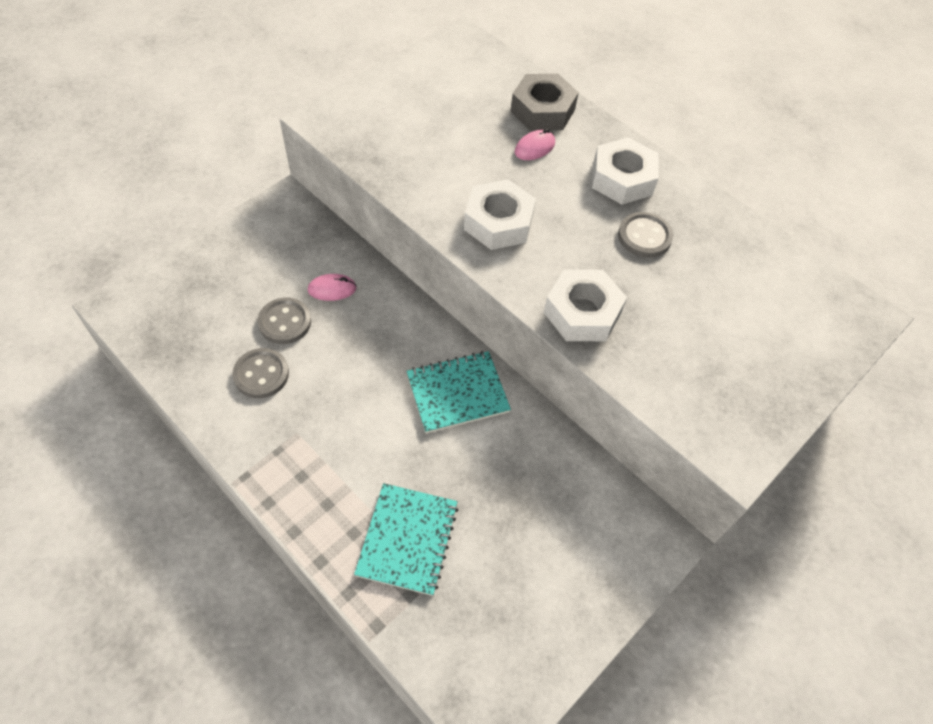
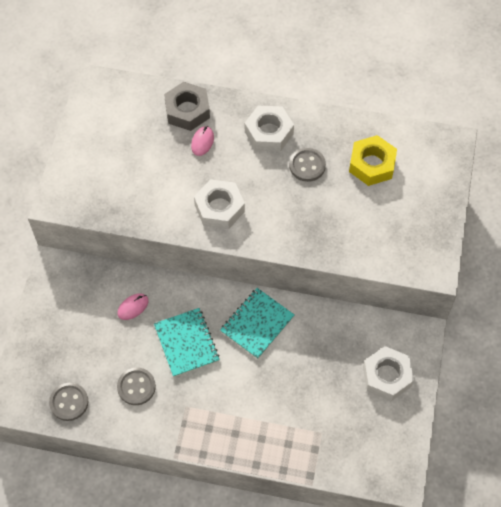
camera: 30 degrees left, 5 degrees up
(285, 322) = (122, 346): grey button -> grey button (69, 402)
(407, 539) = (292, 422): turquoise notebook -> turquoise notebook (186, 343)
(582, 312) = (306, 237): white nut -> white nut (387, 376)
(732, 280) = (372, 164): none -> yellow nut

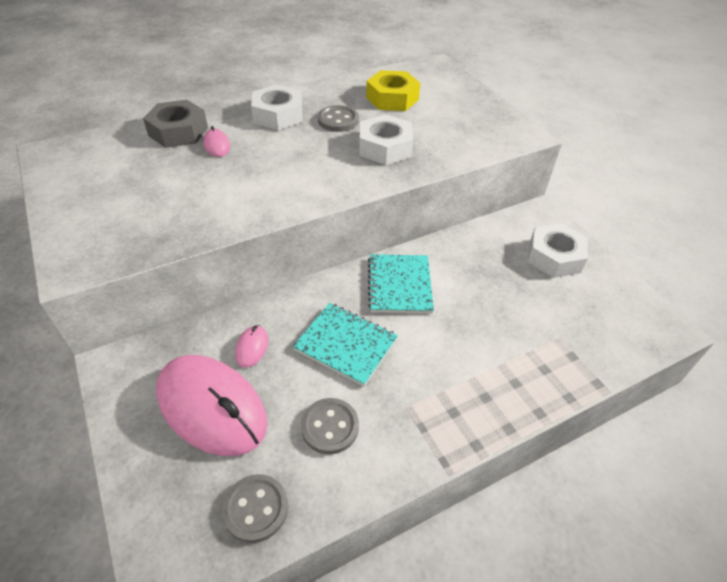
camera: 40 degrees left, 15 degrees down
(86, 331) = (212, 407): none -> pink mouse
(219, 208) = (285, 182): white nut -> white nut (385, 147)

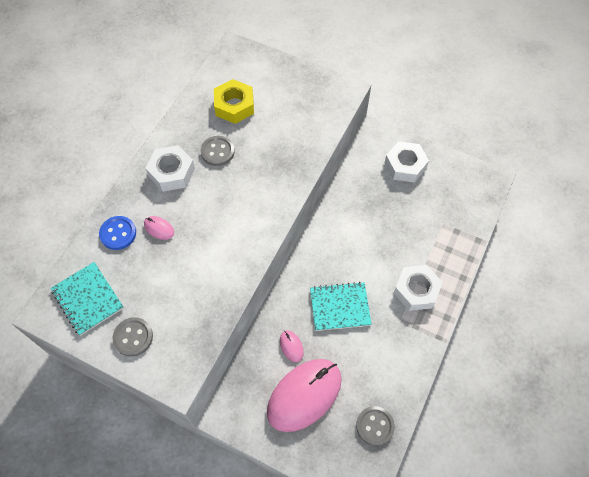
camera: 35 degrees left, 15 degrees up
(178, 131) = (118, 233): grey nut -> blue button
(212, 407) = (304, 395): pink mouse -> pink mouse turned 45 degrees counterclockwise
(330, 427) = (372, 360): grey button -> grey button (133, 337)
(385, 147) = (270, 158): white nut -> white nut (416, 290)
(399, 285) = (336, 246): turquoise notebook -> turquoise notebook (88, 299)

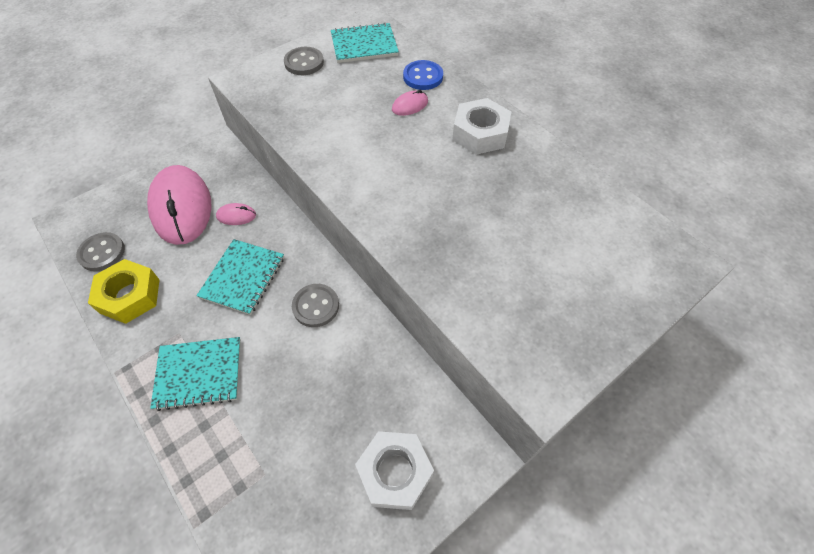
camera: 115 degrees right, 5 degrees down
(217, 152) = (490, 182): grey button -> grey button (316, 306)
(234, 106) = (564, 224): yellow nut -> yellow nut (130, 296)
(416, 290) = (199, 373): white nut -> turquoise notebook

